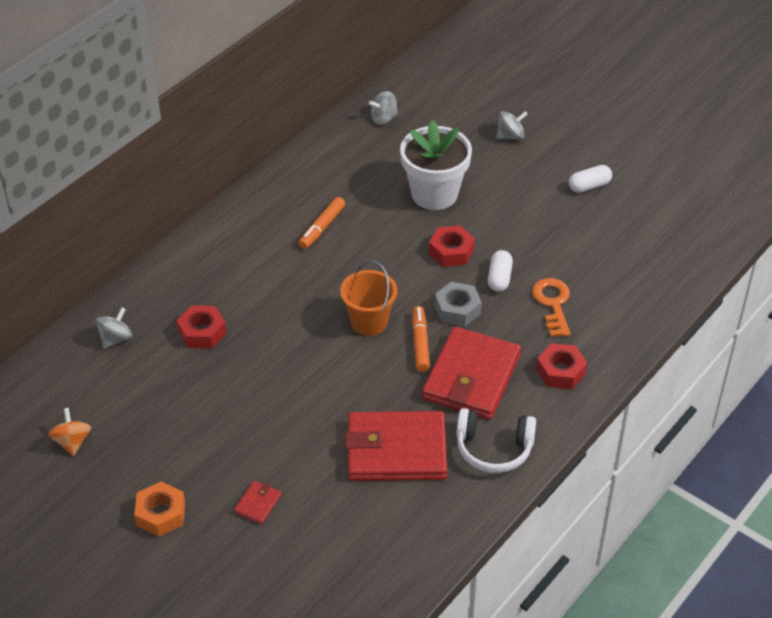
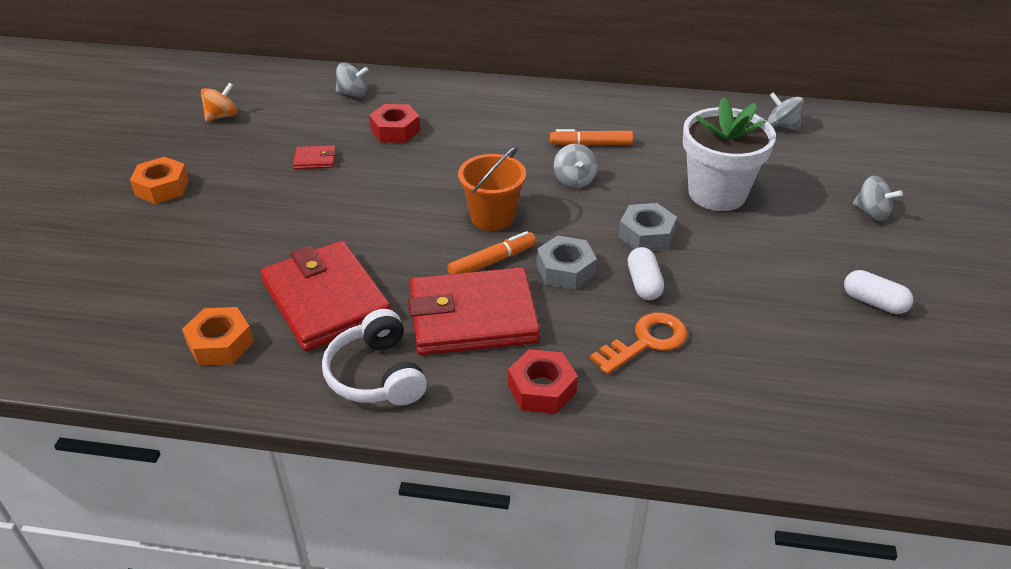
camera: 60 degrees right, 5 degrees down
(258, 504) = (202, 236): red wallet -> red wallet (315, 160)
(360, 258) = (574, 180): none -> grey spinning top
(403, 526) = (220, 344): none -> orange nut
(451, 251) = (646, 235): red nut -> grey nut
(499, 278) = (643, 284): white capsule -> white capsule turned 75 degrees counterclockwise

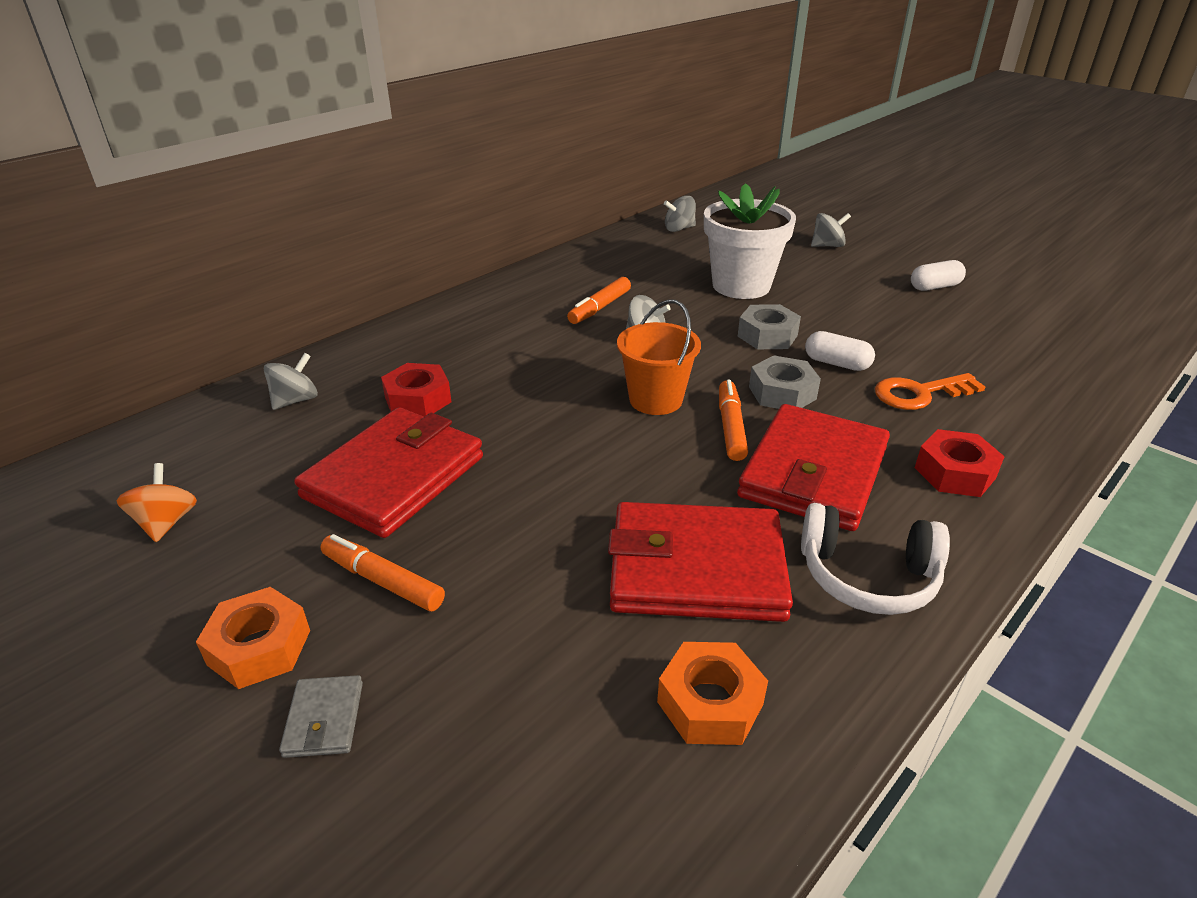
camera: 55 degrees left, 5 degrees down
(133, 227) = (324, 719): none -> grey wallet
(231, 198) = (383, 581): none -> orange marker
(315, 160) = (394, 477): red wallet -> red wallet, size x2.46
(646, 342) = (919, 393): orange key -> orange key turned 105 degrees counterclockwise

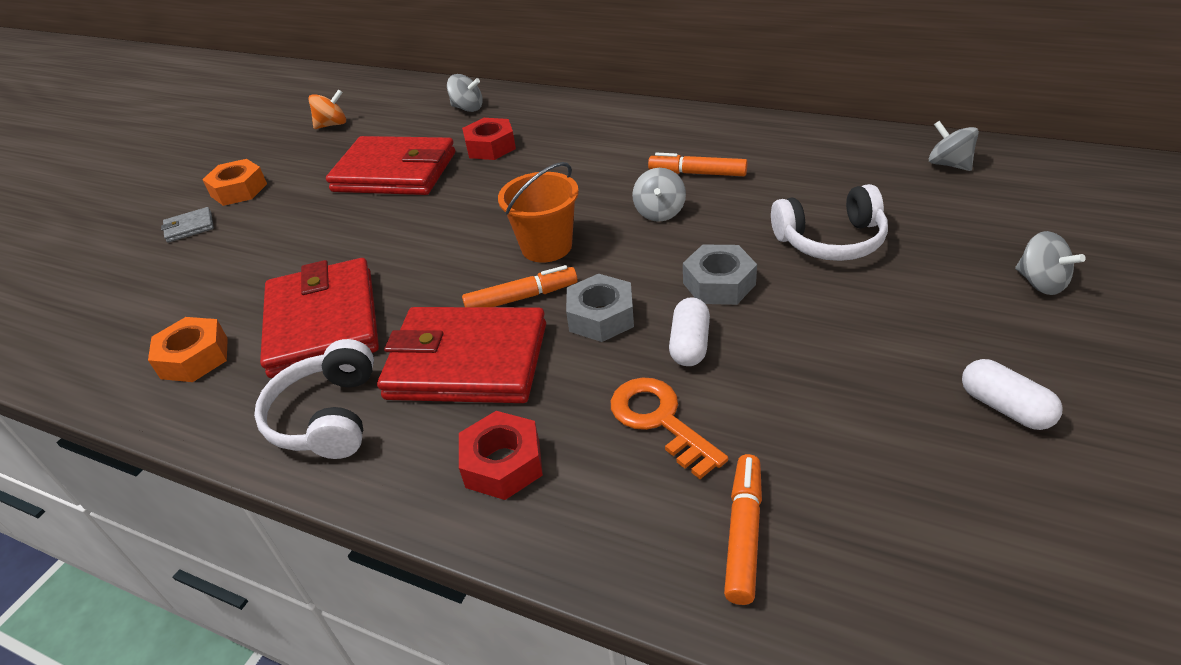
camera: 75 degrees right, 5 degrees up
(383, 581) = (294, 205): orange marker -> orange marker (744, 533)
(741, 286) = (831, 241): white flower pot -> white headphones

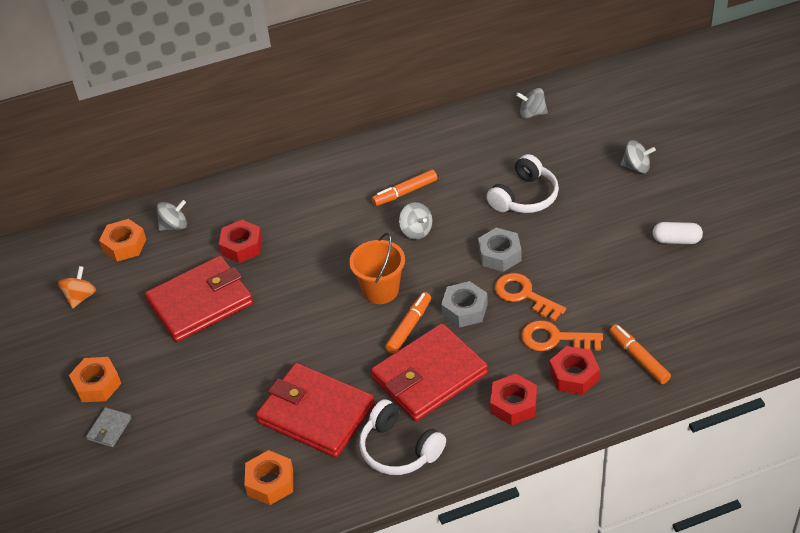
camera: 45 degrees left, 5 degrees up
(415, 105) = (124, 245): none -> orange nut
(622, 486) = (574, 375): none -> red nut
(689, 344) = (524, 295): white capsule -> orange key

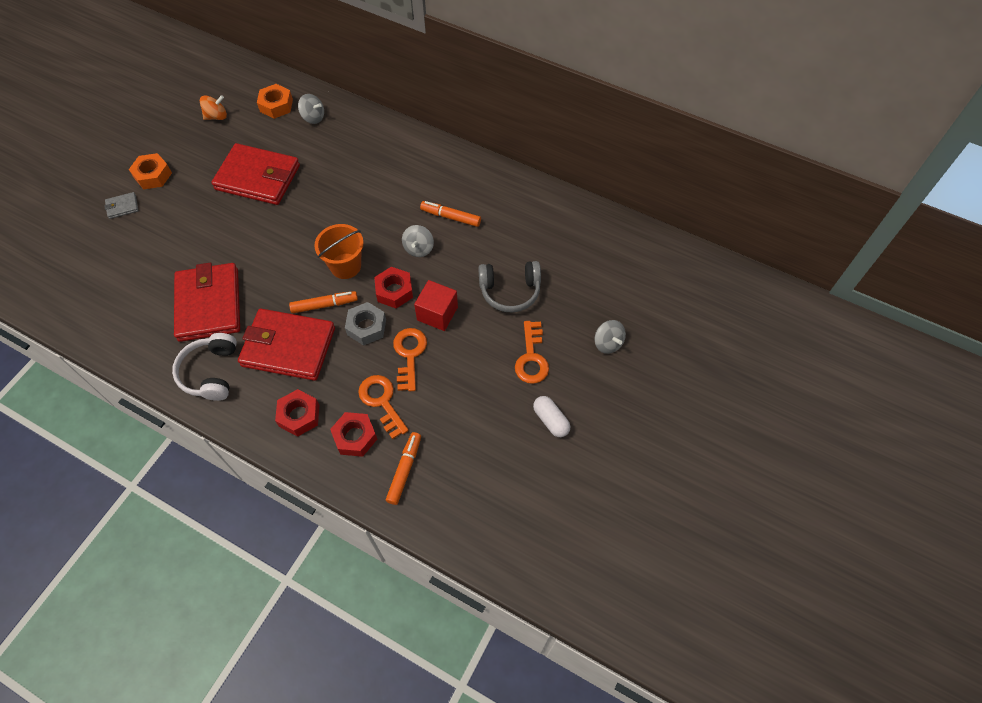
camera: 45 degrees right, 15 degrees up
(242, 246) = (324, 164): red nut -> red nut (394, 291)
(270, 482) = (135, 319): orange nut -> none
(499, 255) = (437, 313): grey nut -> red cube
(525, 197) = (510, 291): white headphones -> grey headphones
(532, 113) = (603, 238): grey spinning top -> none
(605, 219) = (531, 357): none -> orange key

